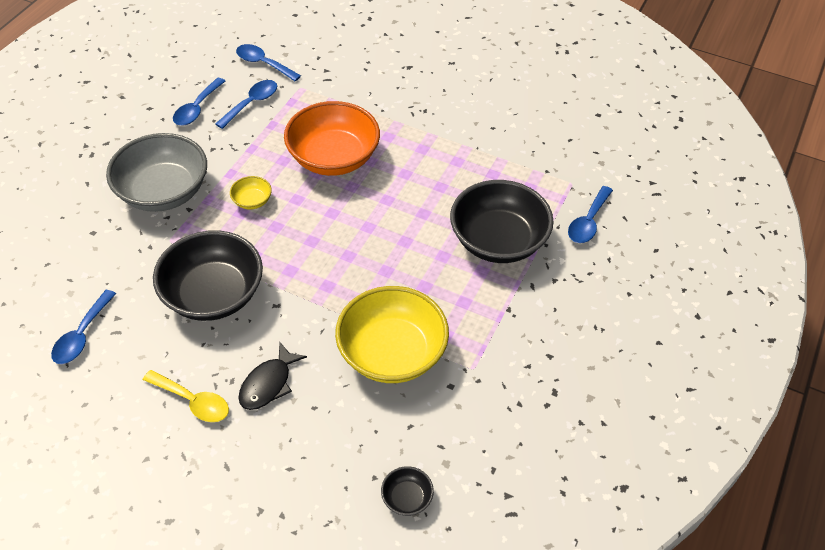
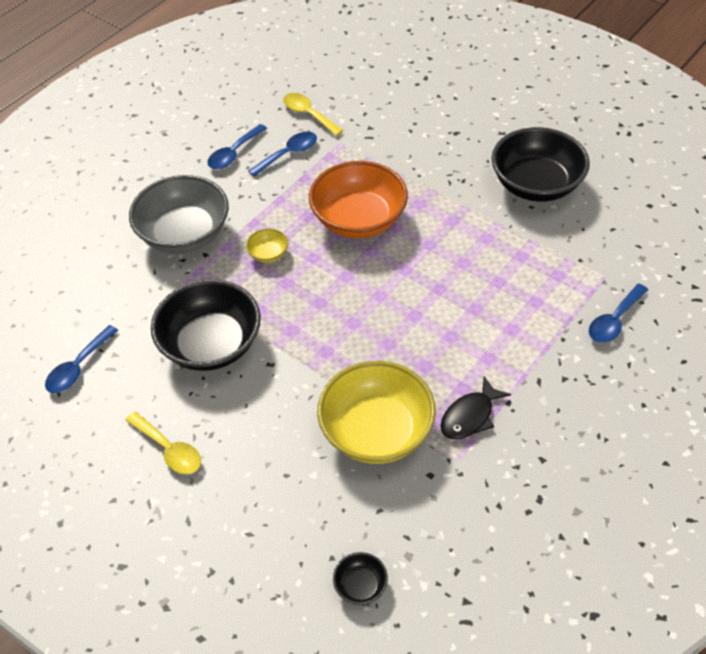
camera: 15 degrees right, 0 degrees up
(264, 64) = (308, 114): blue spoon -> yellow spoon
(268, 384) = (246, 443): black fish -> black fish (470, 416)
(498, 241) = (512, 328): black bowl -> black bowl (536, 185)

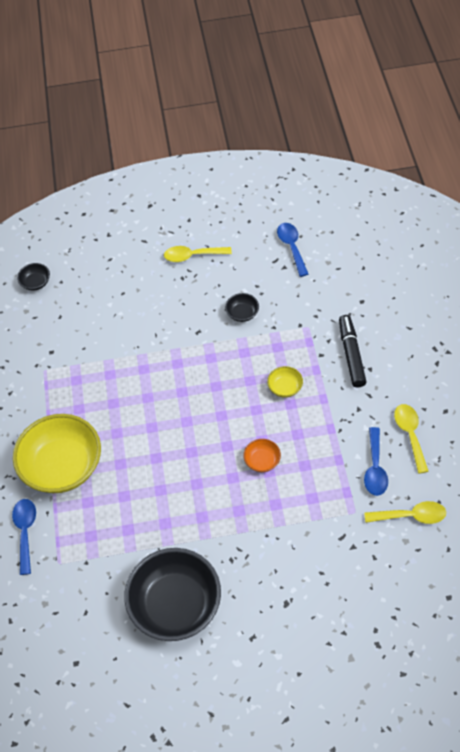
camera: 135 degrees right, 5 degrees up
(184, 234) = (351, 355): grey bowl -> black marker
(211, 344) = (242, 313): black bowl -> black bowl, size x0.42
(234, 153) = (410, 435): blue spoon -> yellow spoon
(359, 219) = (262, 461): orange bowl -> orange bowl, size x0.42
(376, 431) = (101, 348): yellow bowl -> yellow bowl (62, 466)
(470, 416) = (59, 397): black fish -> none

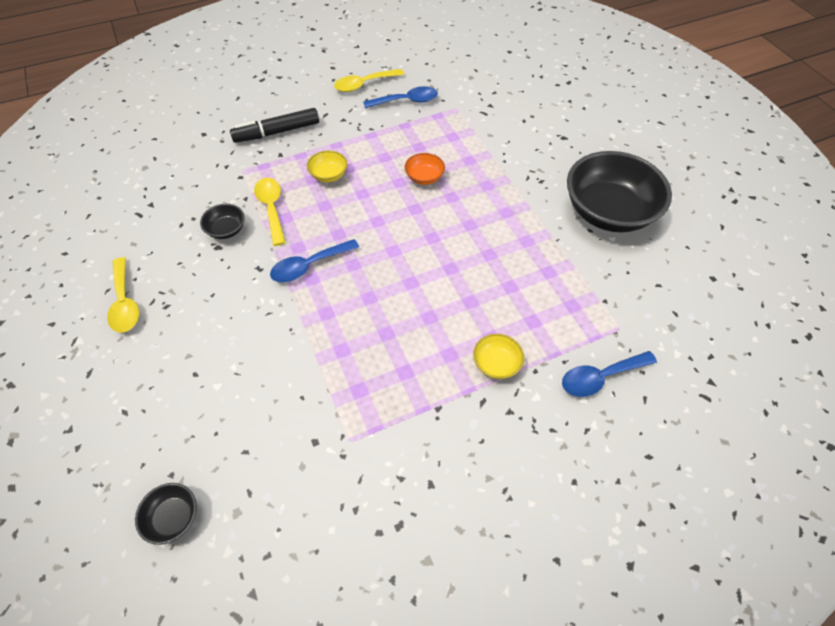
camera: 110 degrees left, 0 degrees up
(62, 466) = (496, 364): yellow bowl -> yellow bowl, size x0.42
(292, 247) = (118, 202): blue spoon -> blue spoon (309, 265)
(410, 516) = (446, 76): yellow spoon -> yellow spoon (271, 208)

